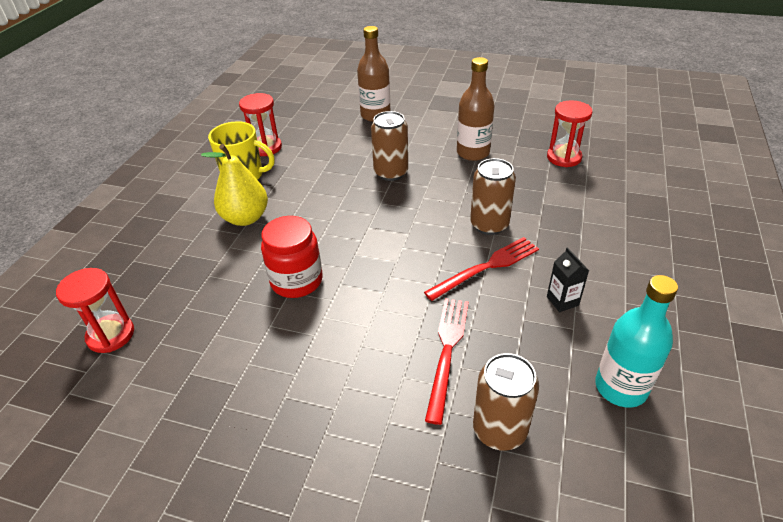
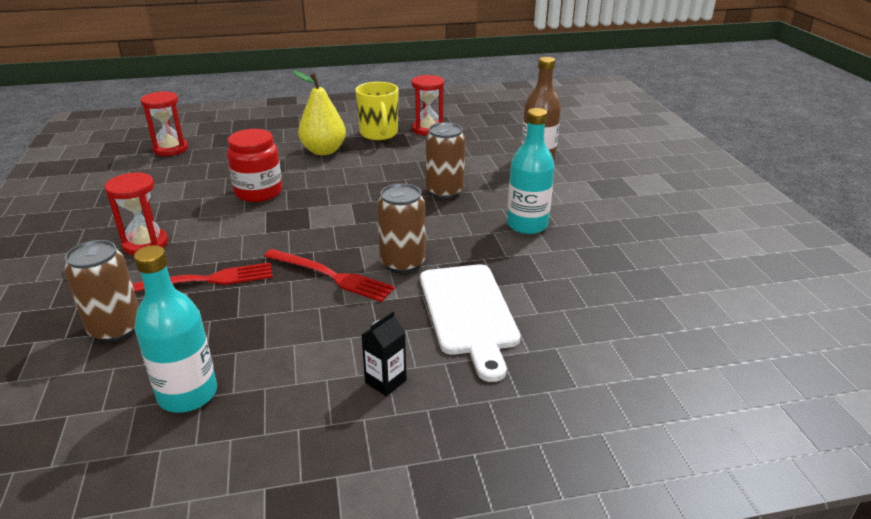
camera: 60 degrees right, 10 degrees down
(473, 153) = (527, 225): brown bottle -> turquoise bottle
(562, 301) = (304, 333): black carton -> black carton (385, 381)
(564, 157) = (583, 285): red hourglass -> red hourglass (145, 244)
(572, 213) = (468, 313): none -> white cutting board

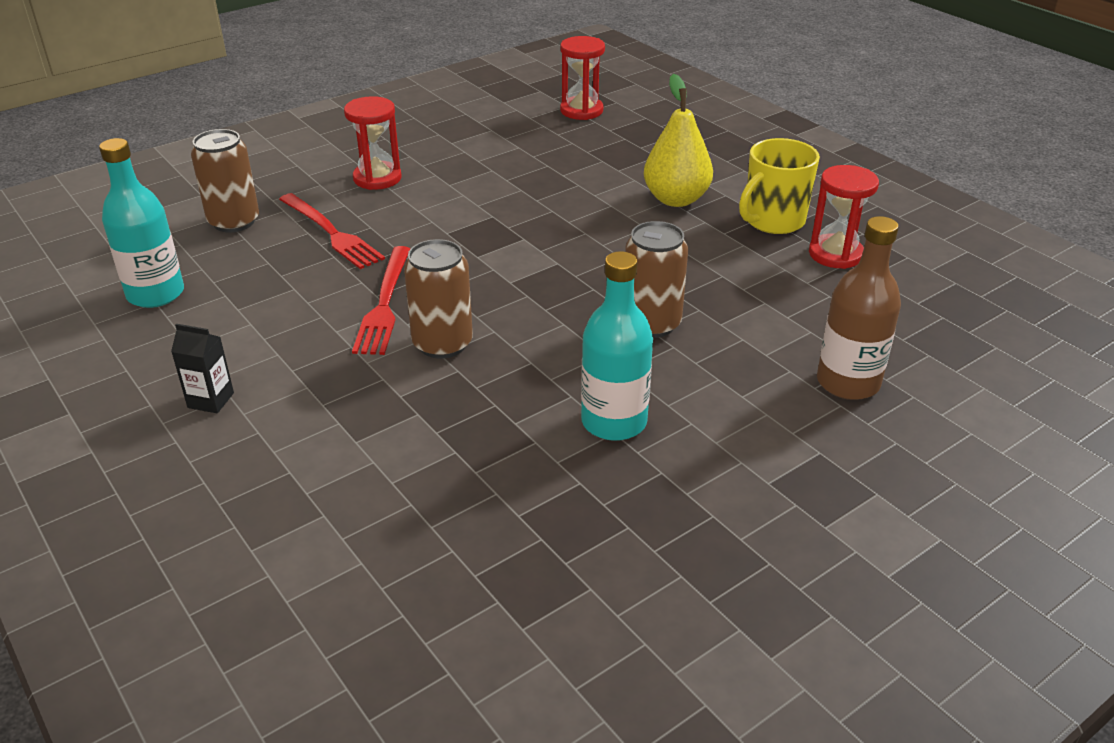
camera: 65 degrees right, 5 degrees up
(258, 192) = (530, 196): red jar -> none
(468, 313) = (362, 424): white cutting board -> none

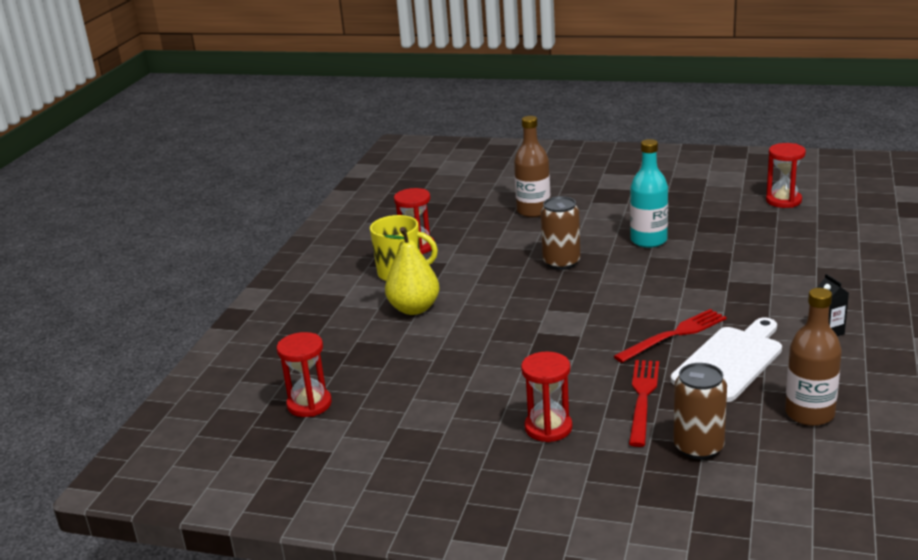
camera: 125 degrees left, 10 degrees down
(155, 294) = (809, 414): turquoise bottle -> brown bottle
(289, 306) = (730, 361): none -> white cutting board
(442, 344) = (673, 301): brown can -> none
(547, 672) = (783, 201): none -> red hourglass

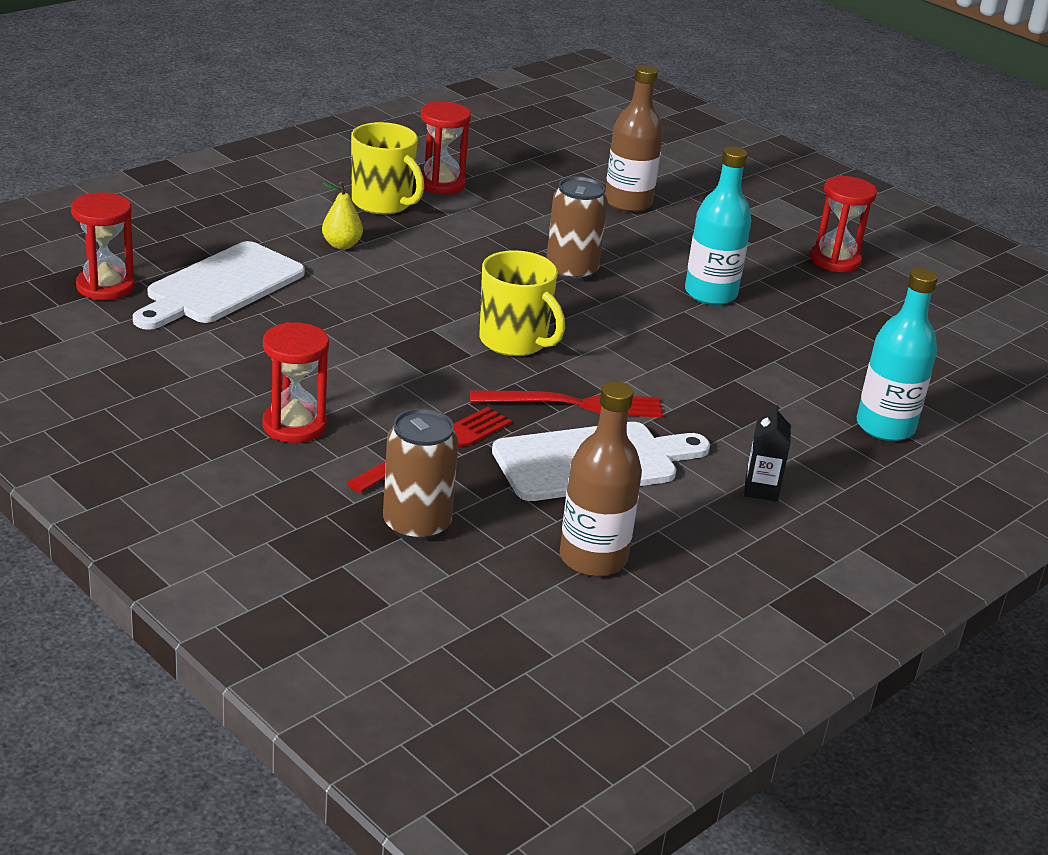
camera: 25 degrees right, 5 degrees up
(380, 368) = (221, 286): none -> white cutting board
(414, 309) = (342, 245): yellow pear -> yellow pear, size x0.56
(591, 316) = (514, 341): none -> yellow mug
(783, 201) = (956, 325): red hourglass -> red hourglass (834, 260)
(831, 269) = (885, 427): none -> turquoise bottle

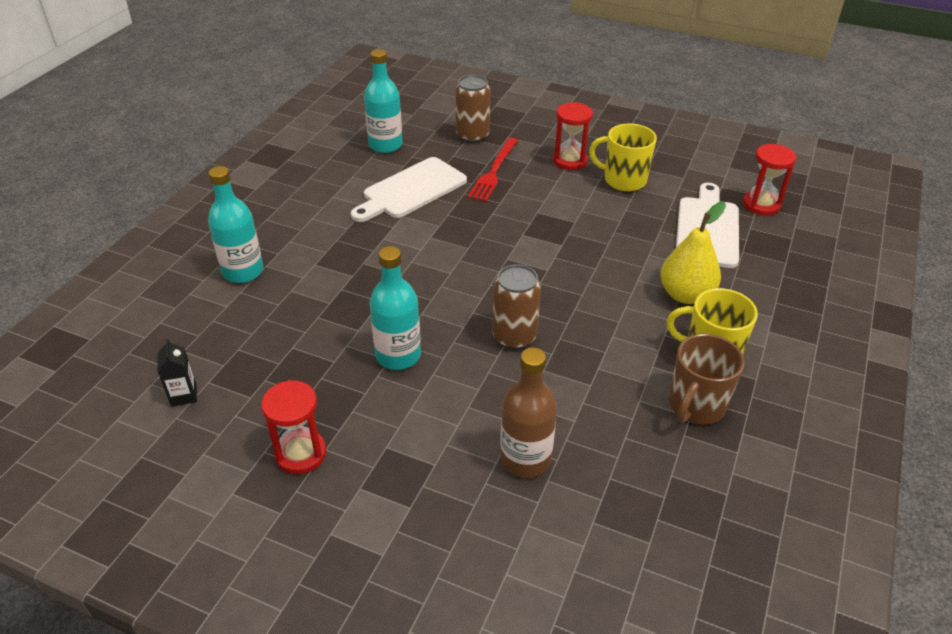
camera: 160 degrees right, 10 degrees up
(342, 245) = (685, 294): yellow pear -> yellow pear, size x1.79
(441, 184) = (696, 406): red hourglass -> brown mug
(514, 341) = (506, 253): yellow mug -> yellow mug (623, 180)
(574, 404) = (441, 221): red fork -> none
(593, 558) = (385, 145): brown bottle -> turquoise bottle
(761, 489) = (314, 203): black carton -> black carton (184, 395)

